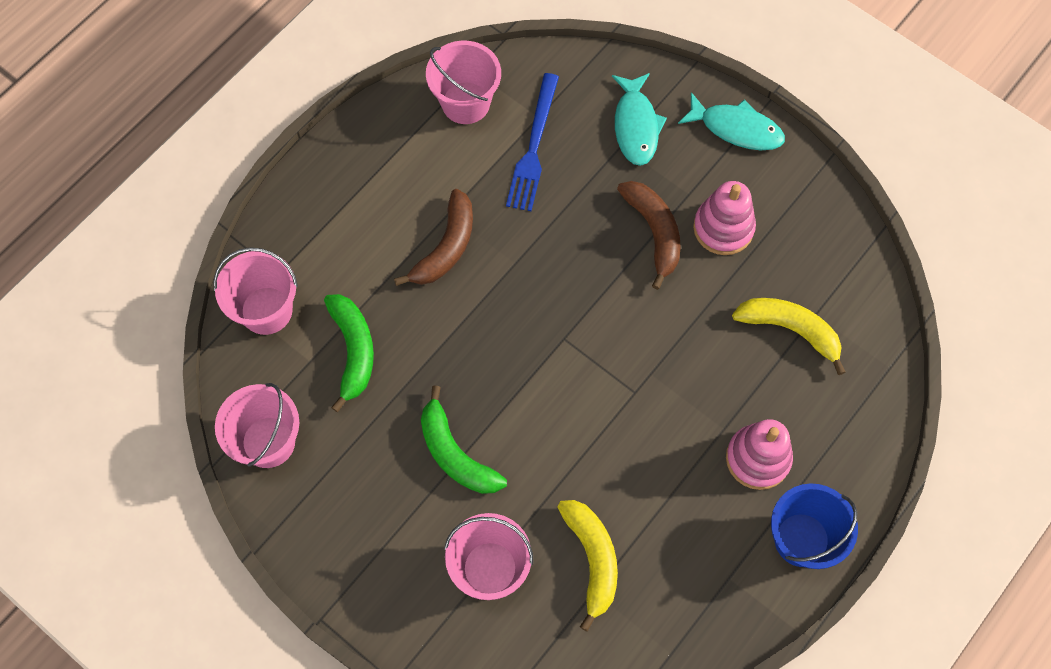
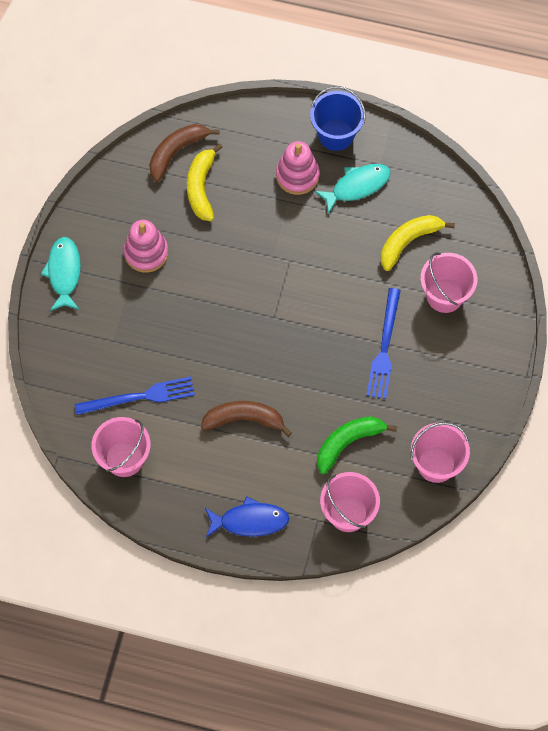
camera: 115 degrees left, 0 degrees up
(319, 201) = (250, 521): none -> blue fish
(455, 454) = (384, 347): green banana -> blue fork
(636, 126) = (91, 337): turquoise fish -> turquoise fish (357, 186)
(654, 232) = (169, 293): brown banana -> brown banana (176, 152)

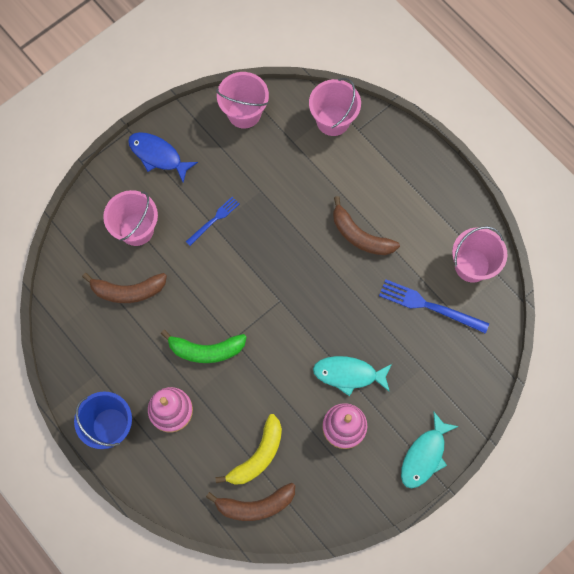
camera: 145 degrees left, 5 degrees up
(250, 521) = (407, 160): blue fish -> blue fish (158, 156)
(348, 442) = (295, 168): green banana -> green banana (206, 350)
(357, 186) = (130, 366): turquoise fish -> turquoise fish (349, 374)
(384, 347) = (214, 220): blue fork -> blue fork, size x0.61
(408, 241) = (128, 291): yellow banana -> brown banana

